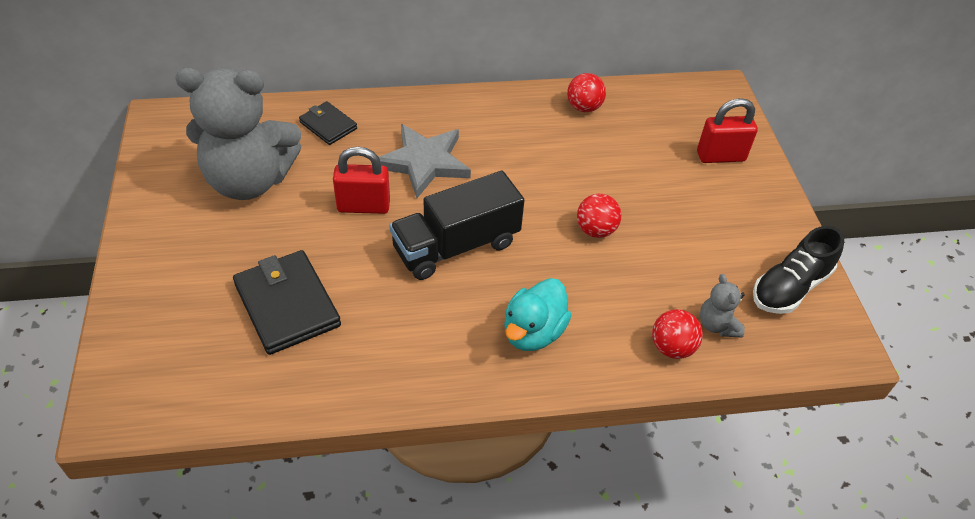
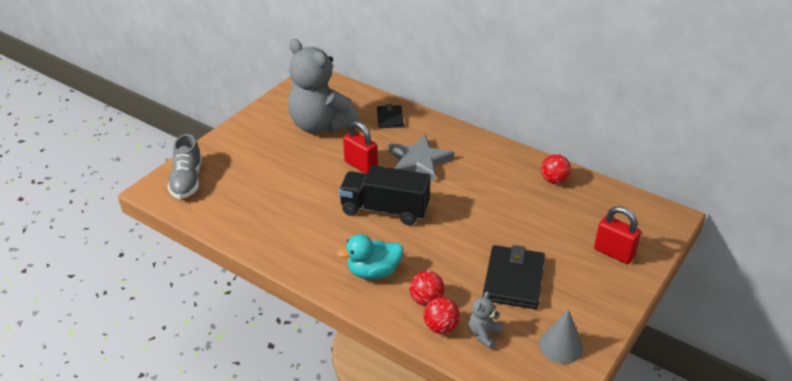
camera: 45 degrees right, 10 degrees down
(149, 368) = (187, 181): none -> grey shoe
(287, 305) = (272, 189): black wallet -> black wallet (513, 280)
(595, 230) = (474, 246): red ball -> red ball (426, 300)
(790, 287) = (561, 346): black shoe -> grey cone

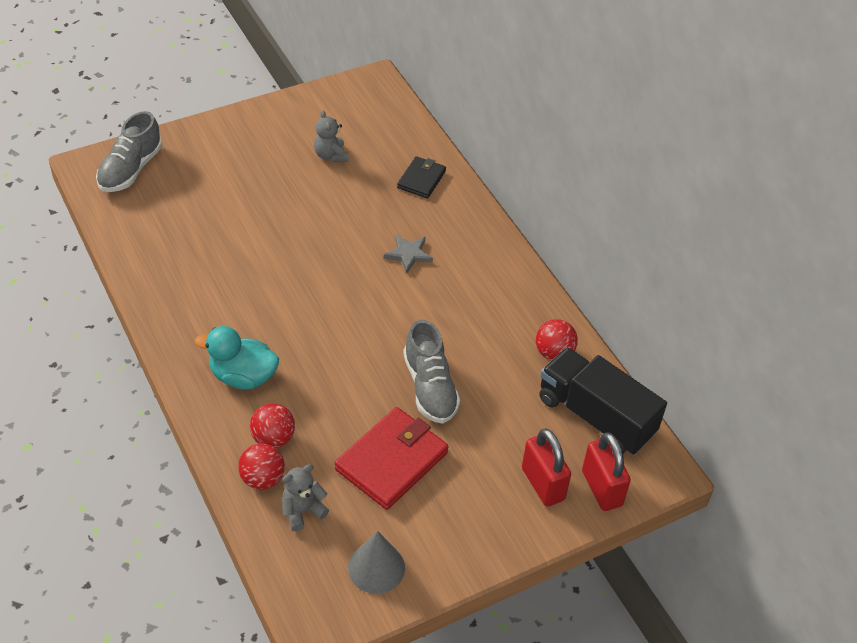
camera: 25 degrees right, 10 degrees up
(320, 125) = (331, 155): grey teddy bear -> grey teddy bear, size x0.40
(361, 165) = (335, 231): red padlock -> red padlock (601, 488)
(384, 209) = (317, 302): black truck -> black truck (595, 416)
(418, 161) = (408, 254): grey star -> grey star, size x0.53
(499, 229) = (430, 387): none -> grey shoe
(513, 280) = (392, 461): black wallet -> red wallet

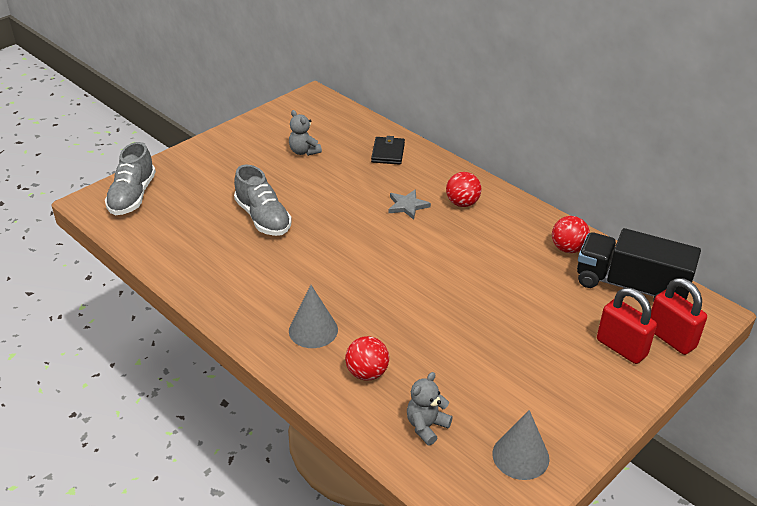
camera: 15 degrees left, 10 degrees down
(243, 376) = (313, 330): turquoise duck -> grey cone
(262, 479) = (375, 409): red ball -> red ball (462, 203)
(392, 461) = (483, 363): red wallet -> none
(430, 387) = (482, 298): grey shoe -> grey shoe (263, 218)

